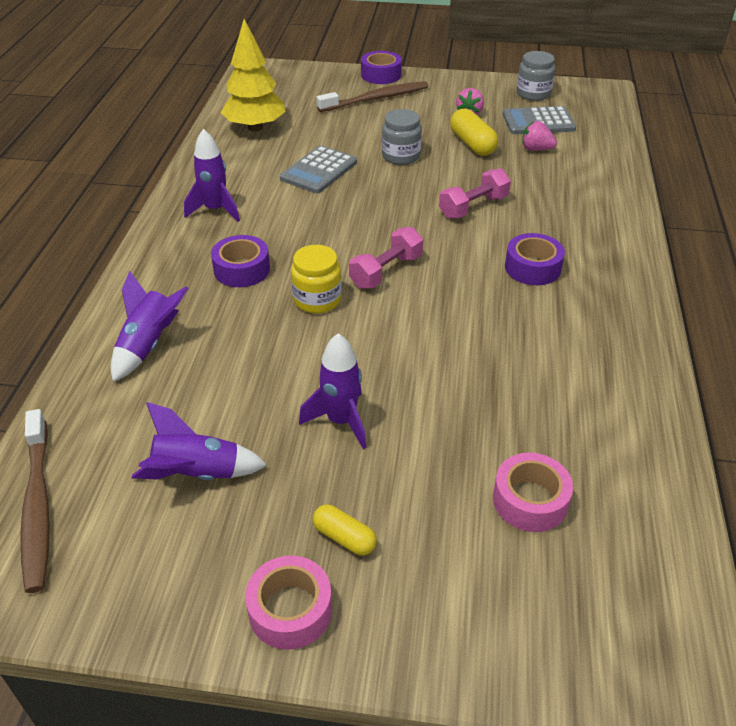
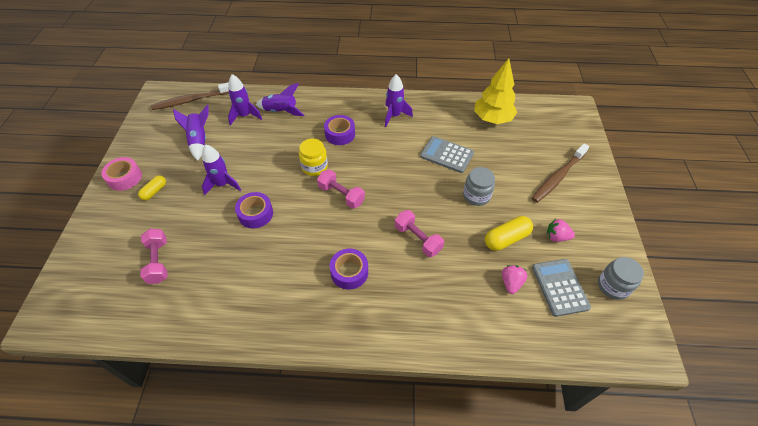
camera: 85 degrees right, 10 degrees up
(140, 400) = (245, 116): none -> purple rocket
(376, 99) = (558, 177): brown toothbrush -> brown toothbrush turned 75 degrees clockwise
(381, 75) = (600, 177): purple tape -> purple tape (255, 214)
(530, 500) = (158, 261): pink tape -> pink dumbbell

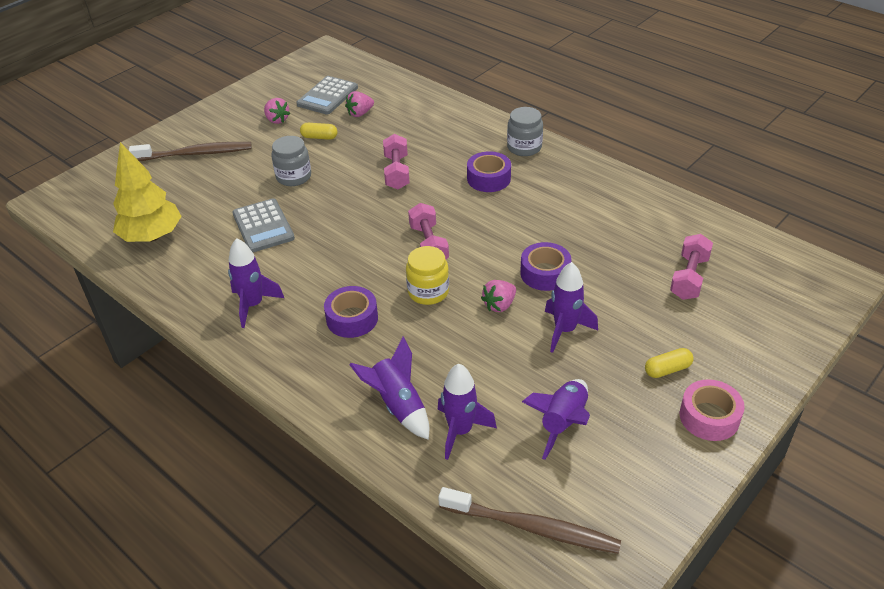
camera: 140 degrees left, 10 degrees down
(269, 180) = (499, 305): none -> pink strawberry
(506, 239) = (319, 137): yellow capsule -> yellow capsule, size x0.62
(613, 286) = (289, 80): grey jar -> grey jar (524, 147)

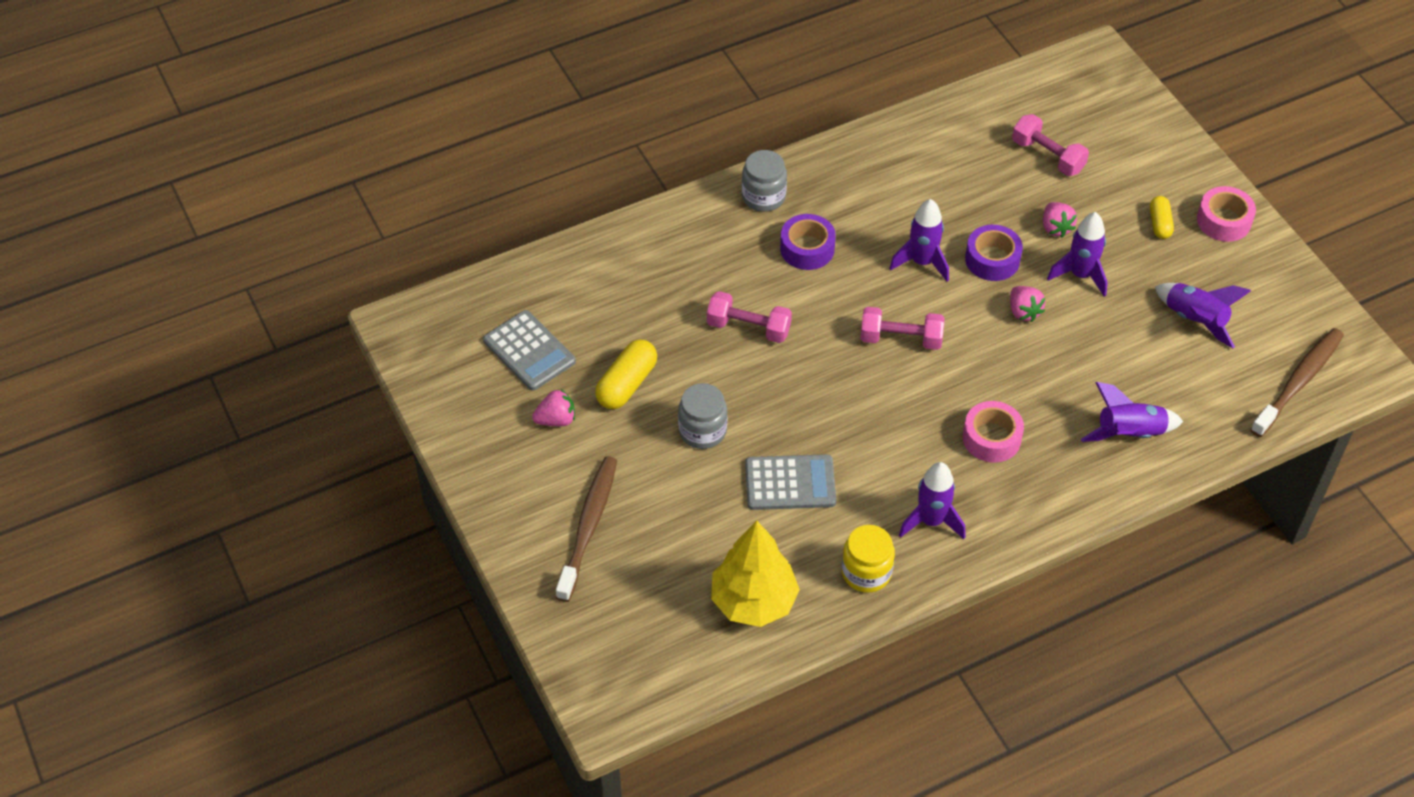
camera: 70 degrees left, 10 degrees up
(319, 137) = (626, 384): yellow capsule -> yellow capsule, size x1.60
(352, 318) = (991, 438): purple tape -> pink tape
(360, 113) = (595, 328): pink strawberry -> pink strawberry (1056, 228)
(428, 292) = (978, 362): yellow jar -> yellow jar (866, 572)
(460, 431) = (1178, 396): purple rocket -> purple rocket (922, 262)

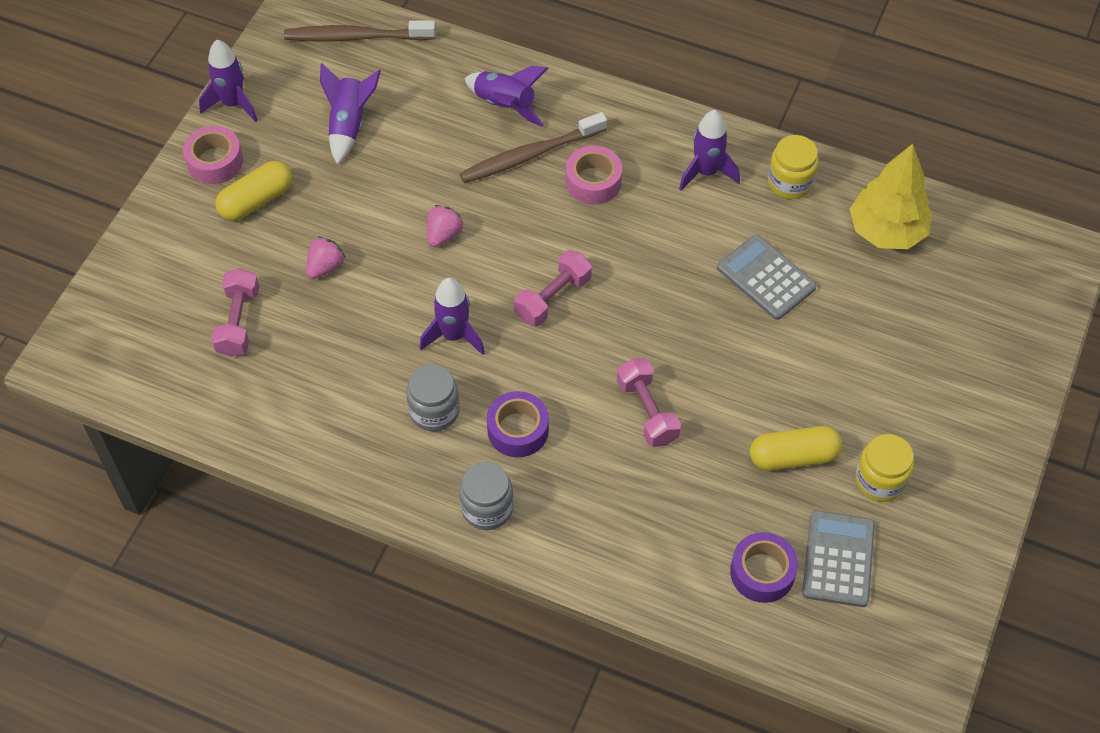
camera: 130 degrees left, 5 degrees up
(556, 420) = (880, 480): pink strawberry -> yellow jar
(589, 526) = (944, 379): brown toothbrush -> brown toothbrush (530, 155)
(702, 431) = (781, 369): grey jar -> grey jar (434, 411)
(901, 339) = (553, 298): pink dumbbell -> pink dumbbell turned 75 degrees clockwise
(992, 259) = (404, 289): purple tape -> purple tape (762, 572)
(1080, 275) = (366, 221): purple rocket -> purple rocket (233, 104)
(1159, 224) = (256, 201): yellow capsule -> yellow capsule, size x1.60

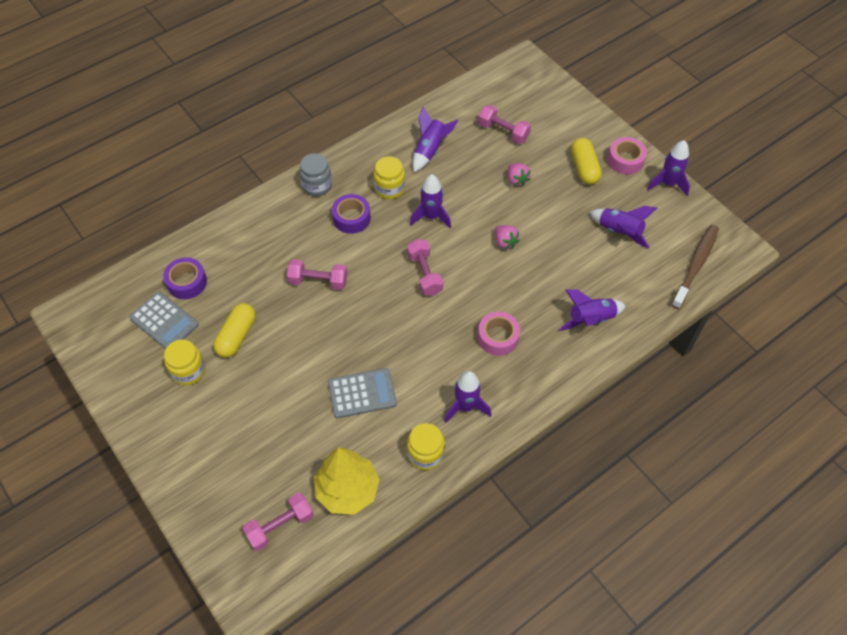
camera: 120 degrees right, 0 degrees up
(329, 396) = (430, 150): none -> purple rocket
(434, 411) = (389, 188): grey jar -> yellow jar
(530, 155) = (540, 313): brown toothbrush -> none
(973, 270) = (280, 526): none -> pink dumbbell

